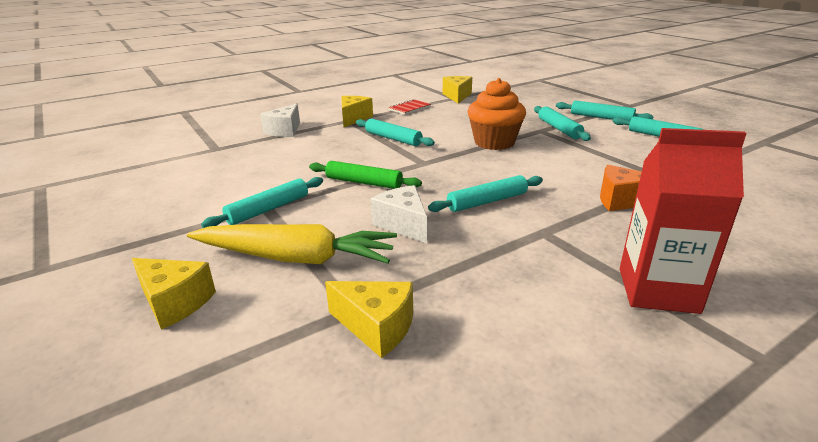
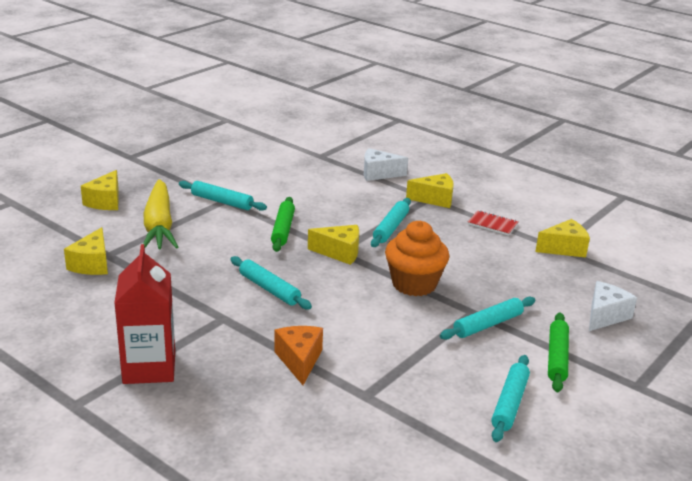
camera: 70 degrees right, 0 degrees up
(403, 225) = (216, 256): white cheese -> white cheese (605, 316)
(427, 163) = (339, 252): none -> yellow cheese
(601, 117) = (557, 358): turquoise rolling pin -> green rolling pin

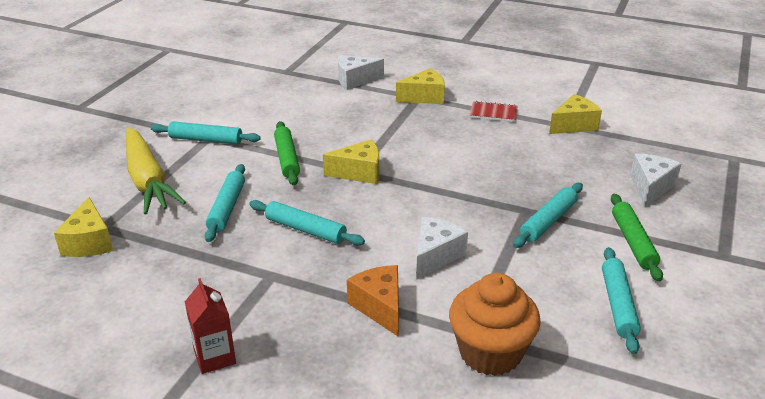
camera: 15 degrees left, 5 degrees up
(105, 201) = (73, 164): yellow cheese -> none
(149, 368) = (215, 357): red carton -> red carton, size x0.58
(369, 332) = (435, 256): none -> white cheese
(391, 228) = (397, 136): turquoise rolling pin -> turquoise rolling pin (227, 208)
(414, 284) = (452, 192): orange cupcake -> orange cupcake (490, 353)

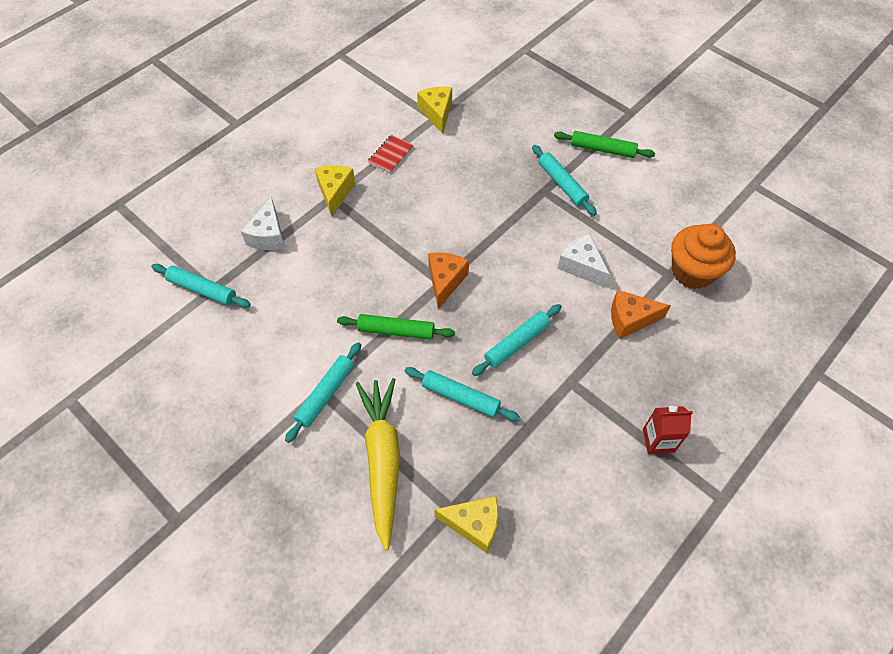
camera: 70 degrees left, 25 degrees up
(148, 180) = (382, 460): yellow carrot -> yellow carrot turned 90 degrees counterclockwise
(359, 173) = (445, 281): yellow cheese -> orange cheese
(618, 304) = (663, 187): turquoise rolling pin -> turquoise rolling pin (202, 289)
(650, 187) = (542, 110): white cheese -> none

